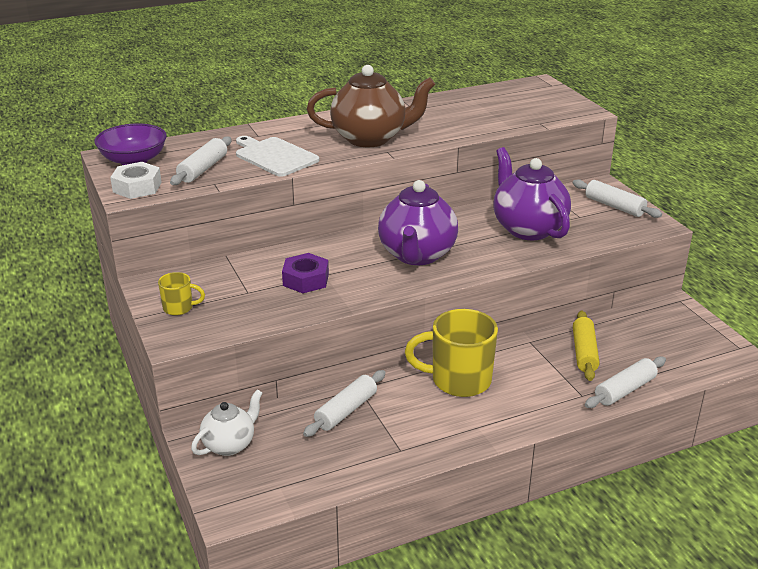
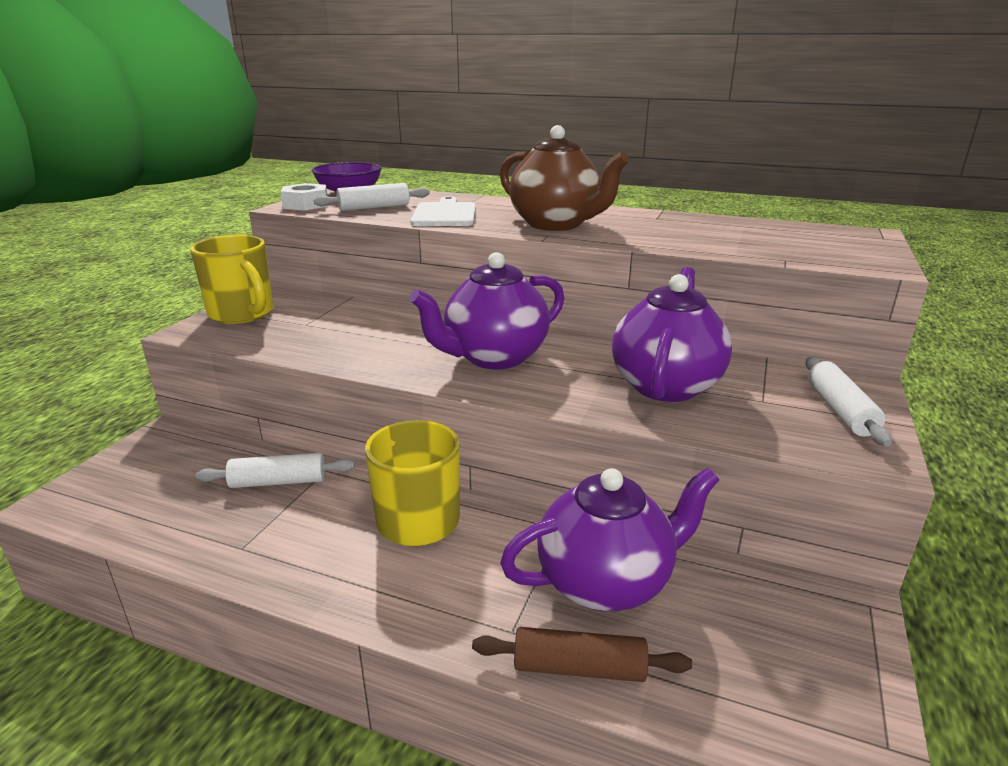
camera: 45 degrees right, 5 degrees down
(179, 308) = (242, 314): yellow mug -> yellow mug, size x2.06
(230, 444) = (163, 453): white teapot -> none
(305, 280) = (362, 334): purple nut -> none
(584, 352) = (606, 582): yellow rolling pin -> purple teapot
(624, 390) = (579, 668): white rolling pin -> brown rolling pin

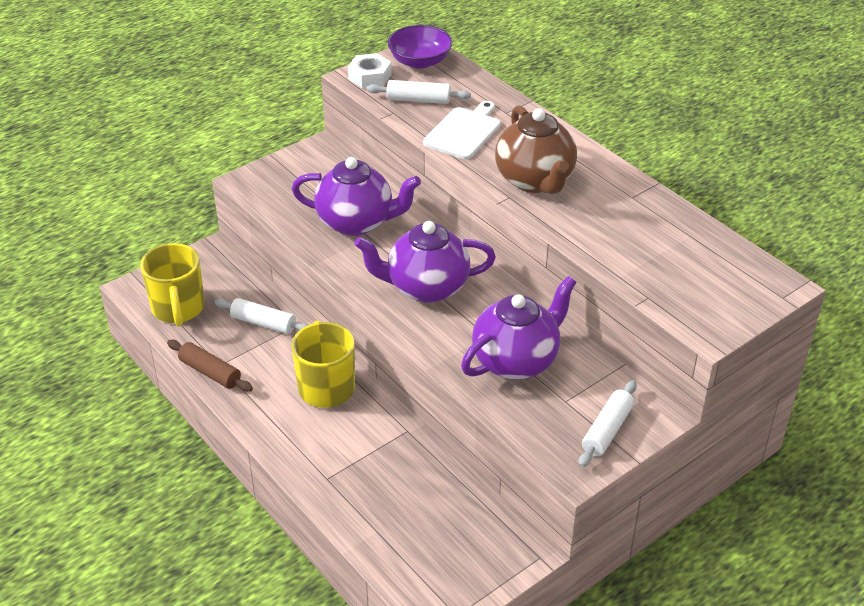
camera: 30 degrees right, 15 degrees up
(242, 314) = (289, 171): yellow mug -> yellow mug (178, 309)
(579, 668) = (344, 511): brown rolling pin -> brown rolling pin (210, 372)
(606, 582) = (401, 475): purple teapot -> purple teapot (356, 222)

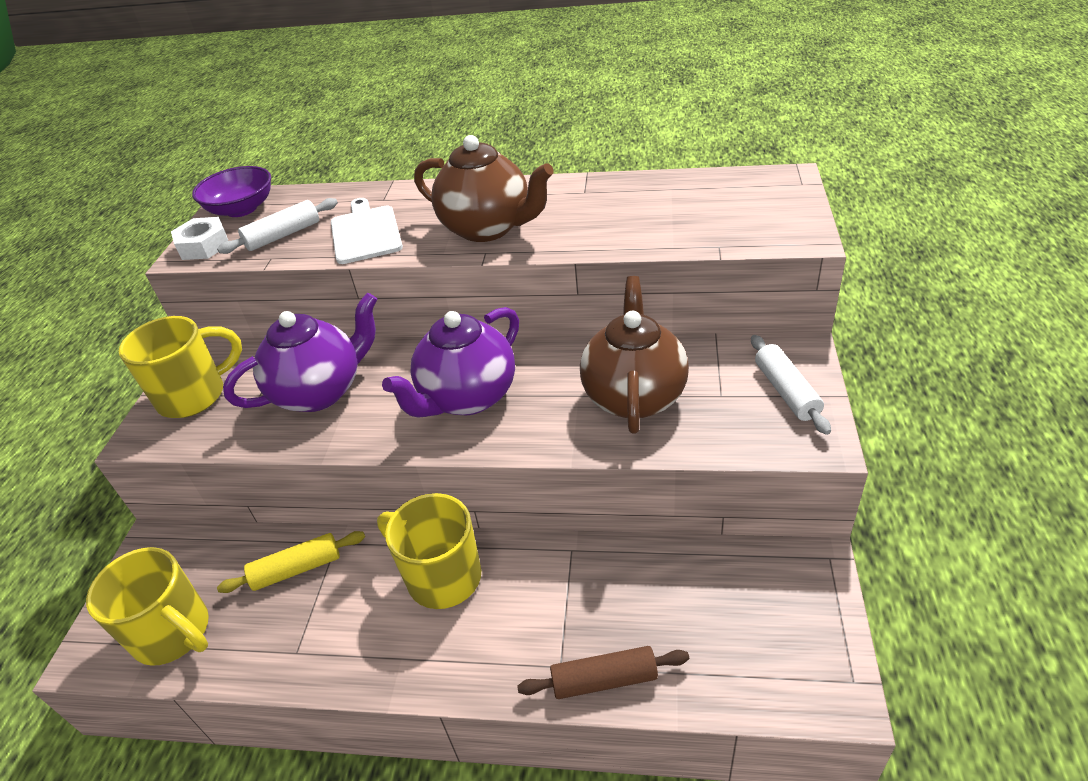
camera: 40 degrees left, 0 degrees up
(210, 372) = (294, 670): brown rolling pin -> brown rolling pin (604, 680)
(263, 323) = (296, 569): white rolling pin -> yellow rolling pin
(294, 175) = (194, 395): none -> yellow mug
(516, 361) = (634, 396): purple teapot -> brown teapot

